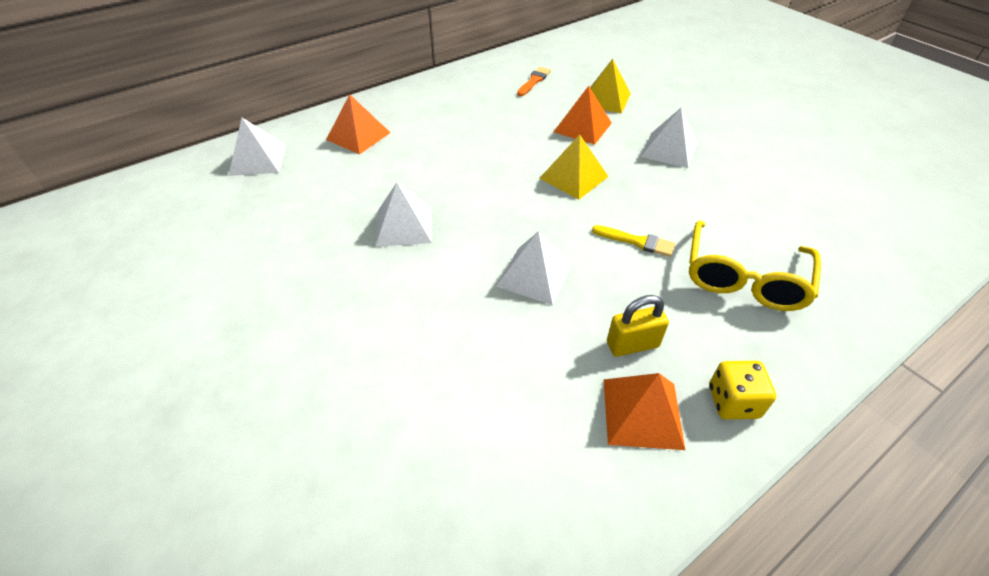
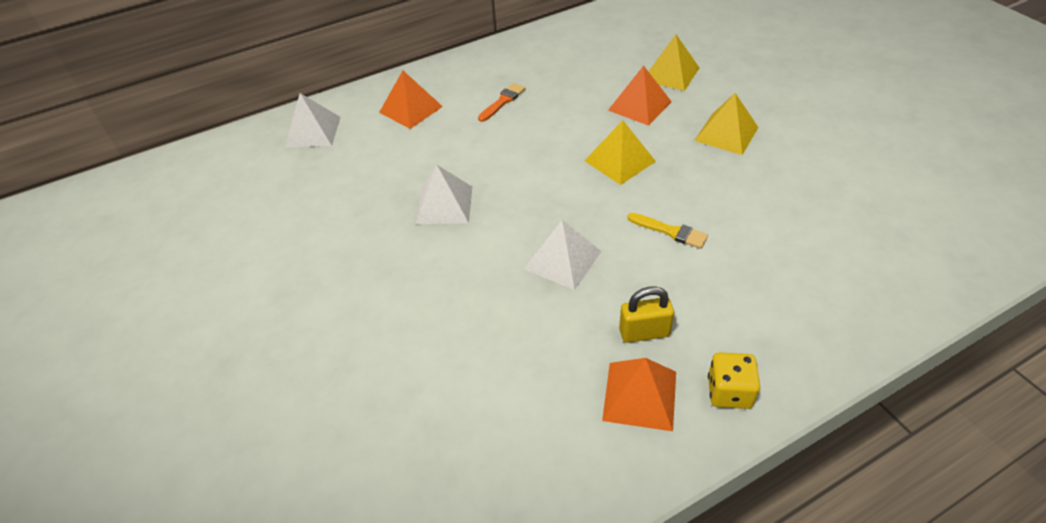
camera: 10 degrees right, 0 degrees up
(534, 81) = (598, 51): orange brush -> orange brush (502, 101)
(669, 149) = (726, 133): white pyramid -> yellow pyramid
(744, 278) = (771, 274): yellow glasses -> none

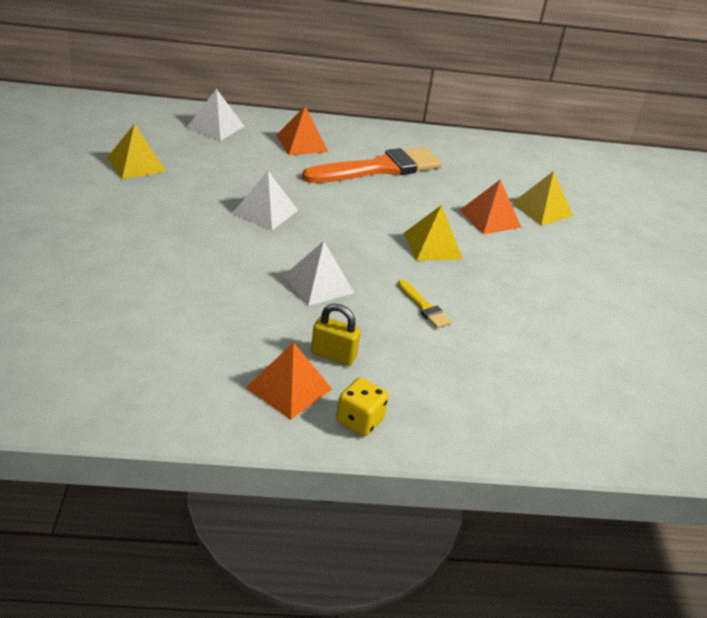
camera: 20 degrees right, 10 degrees down
(502, 101) = (379, 168): orange brush -> orange brush, size x2.34
(726, 133) = (545, 268): yellow pyramid -> yellow pyramid (136, 164)

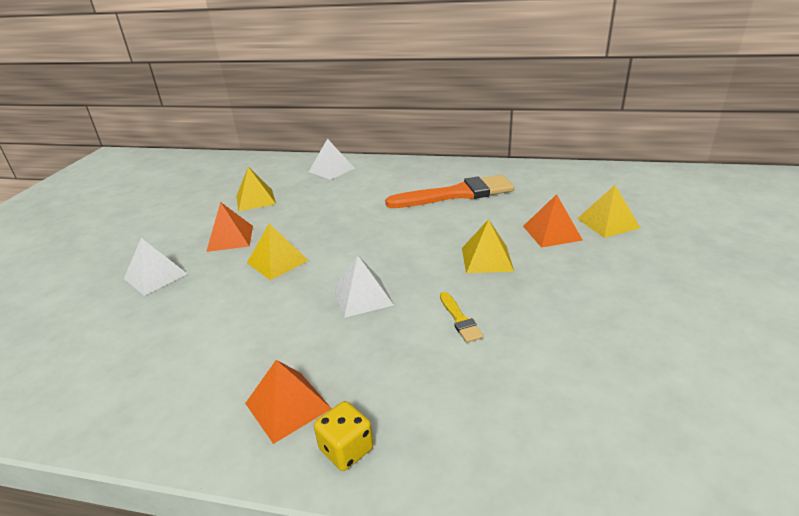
camera: 20 degrees right, 5 degrees down
(205, 244) = (277, 261): none -> yellow pyramid
(265, 211) = (342, 233): white pyramid -> white pyramid (155, 276)
(302, 143) = (396, 178): orange pyramid -> orange pyramid (230, 238)
(333, 355) = (348, 370): yellow padlock -> none

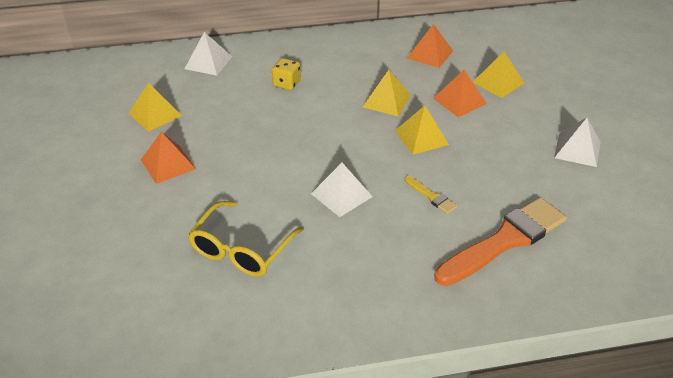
camera: 25 degrees left, 10 degrees up
(155, 276) = (128, 220): white pyramid -> white pyramid (577, 149)
(224, 325) = (242, 249): none -> yellow glasses
(277, 261) = (238, 179): yellow pyramid -> yellow pyramid (387, 101)
(288, 405) = (348, 296): orange pyramid -> orange pyramid (430, 54)
(346, 449) = (413, 312): yellow dice -> yellow dice (286, 83)
(456, 194) = (356, 73): orange brush -> orange brush (505, 240)

